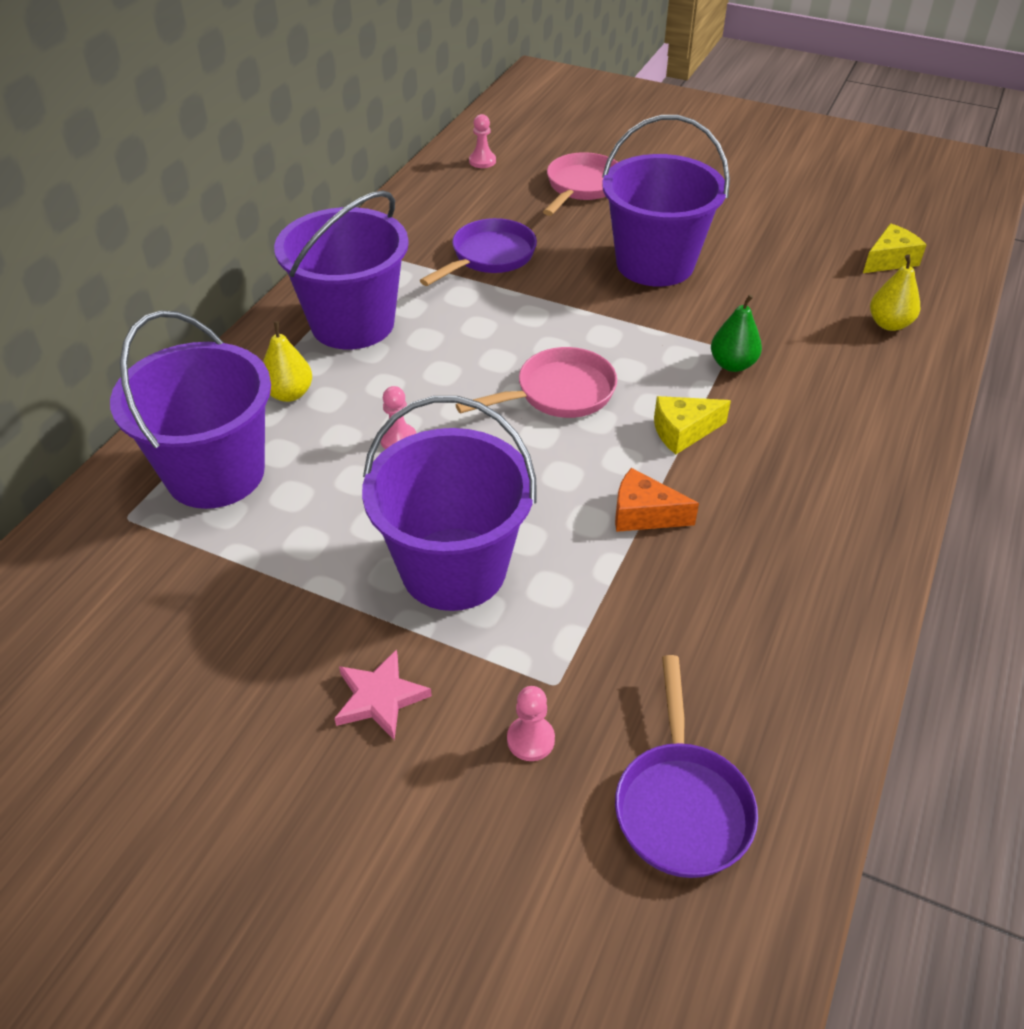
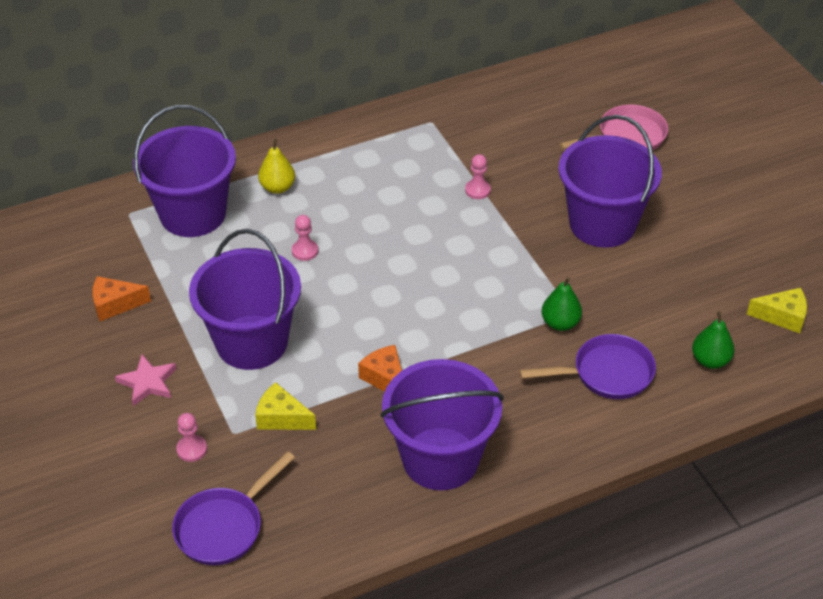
camera: 40 degrees right, 0 degrees up
(227, 632) = (115, 304): none -> orange cheese
(352, 323) = (360, 160): purple bucket -> purple bucket (440, 458)
(482, 161) = (581, 79): pink pawn -> pink pawn (477, 190)
(489, 257) = (496, 158): purple pan -> purple pan (606, 373)
(558, 393) = (427, 277): pink pan -> none
(683, 432) = (471, 346): yellow cheese -> yellow cheese (281, 418)
(889, 324) = (710, 360): yellow pear -> green pear

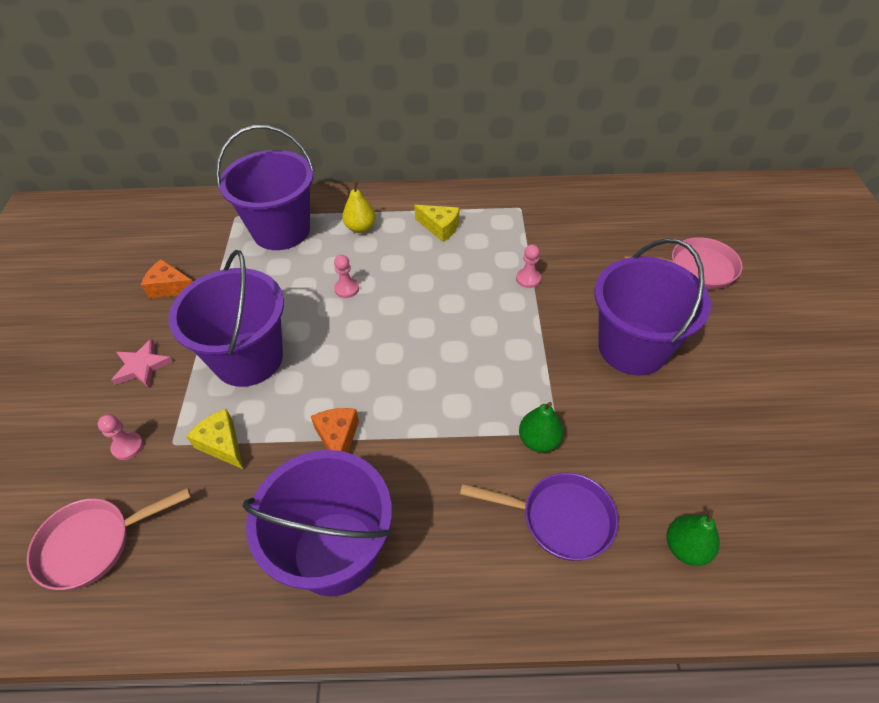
camera: 25 degrees right, 5 degrees up
(224, 527) = (93, 544): purple pan -> pink pan
(782, 316) = (796, 523): yellow cheese -> yellow cheese (440, 228)

